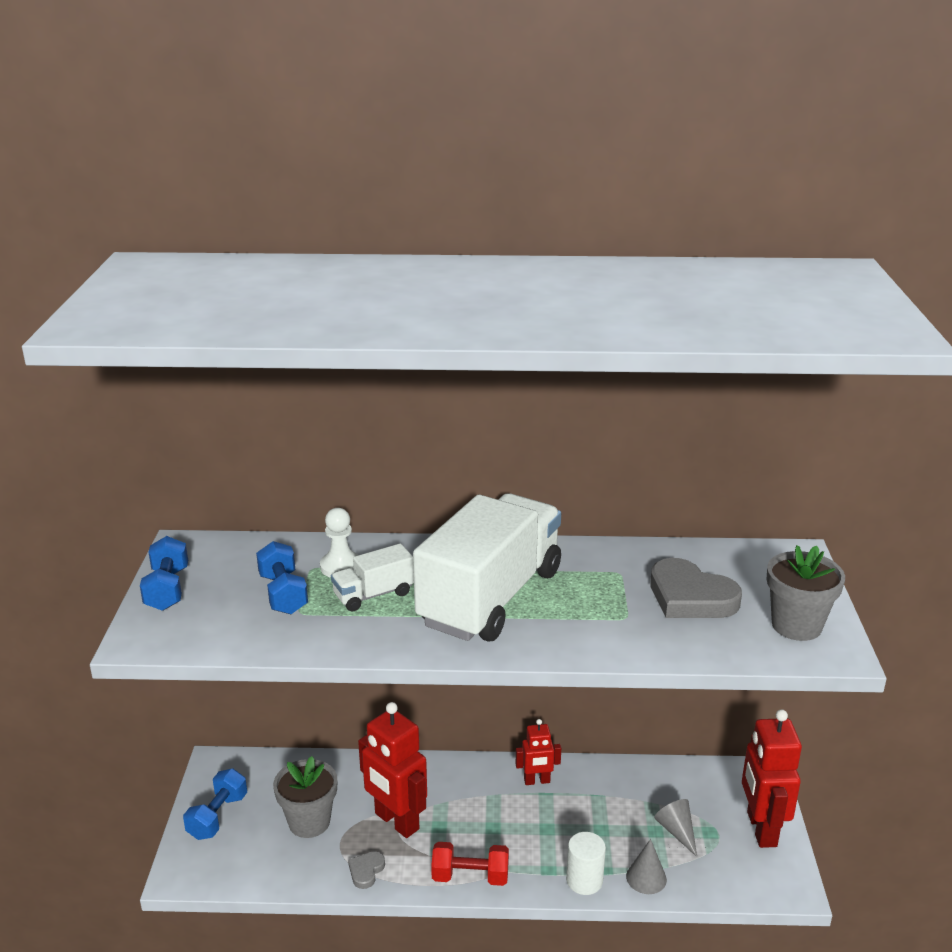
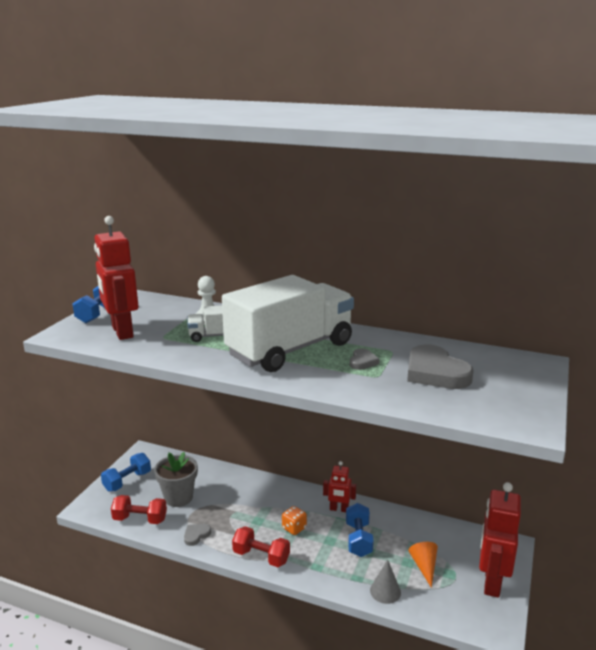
camera: 20 degrees right, 5 degrees down
(272, 870) = (140, 519): none -> red dumbbell
(283, 594) = (161, 326): blue dumbbell -> blue dumbbell (358, 539)
(396, 822) = (232, 511): red robot -> red robot (122, 332)
(492, 824) = (294, 528): none -> orange dice
(584, 880) = (338, 581): white cylinder -> none
(594, 598) = (362, 362): none -> grey heart
(677, 831) = (424, 566): grey cone -> orange cone
(796, 625) = (508, 403): grey flower pot -> none

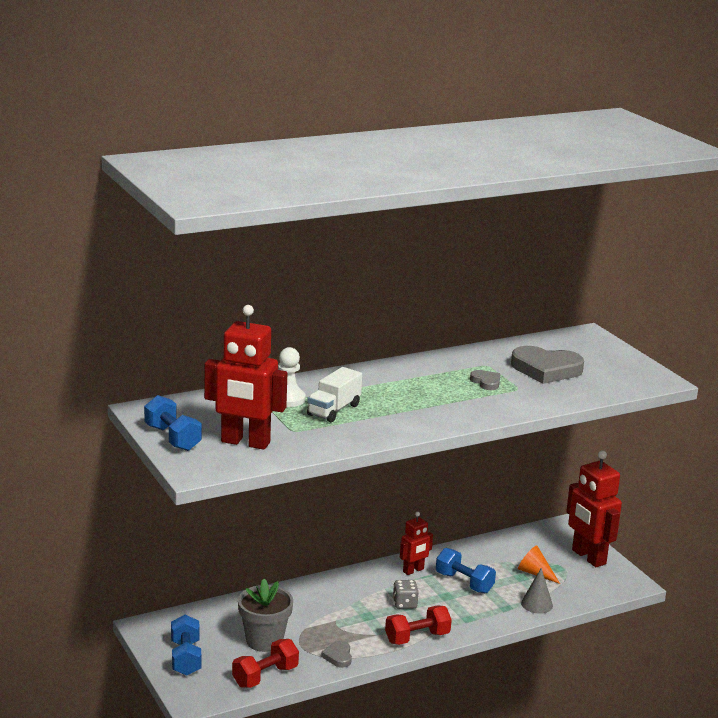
camera: 50 degrees left, 0 degrees up
(290, 349) = (417, 395): white truck -> none
(294, 528) = (404, 604): orange dice -> grey dice

